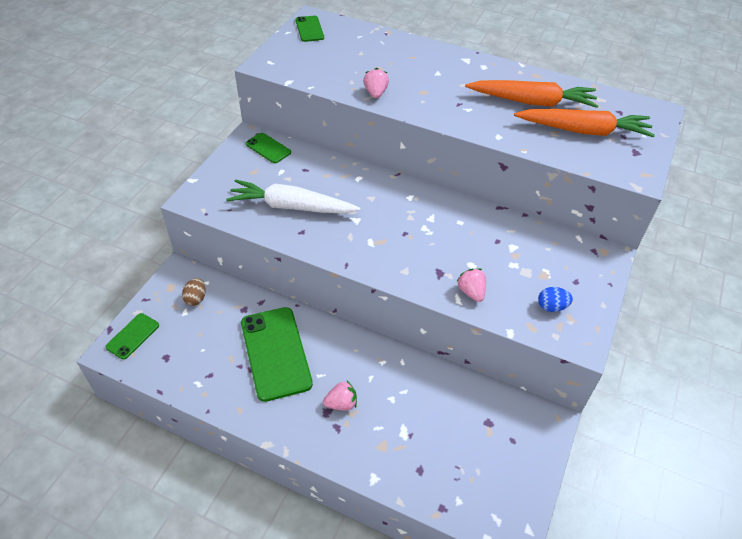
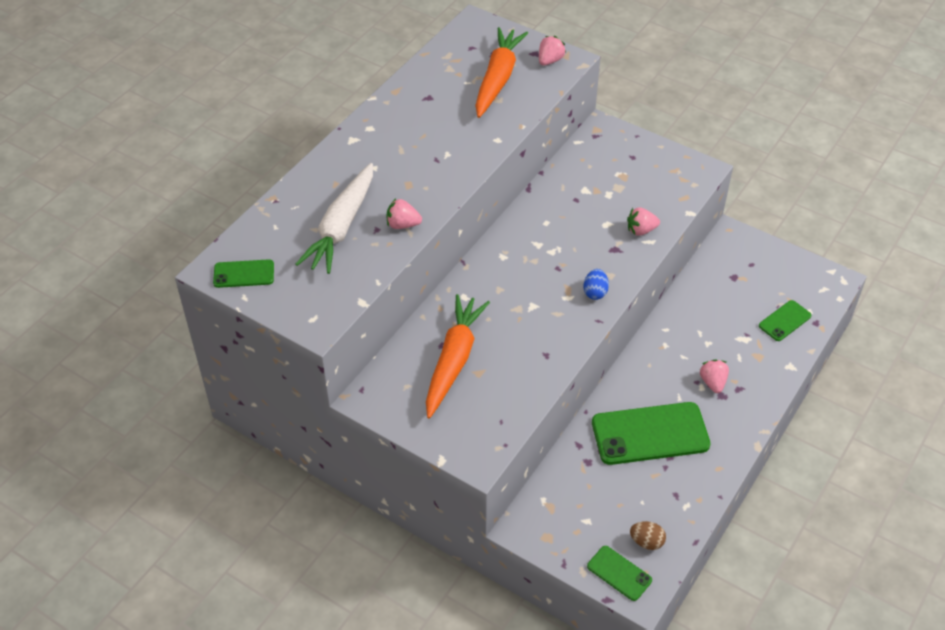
camera: 80 degrees left, 0 degrees up
(196, 298) = (567, 509): brown egg -> brown egg (646, 542)
(268, 148) = (393, 379): green phone -> green phone (784, 321)
(292, 206) = (504, 361): white carrot -> white carrot (341, 227)
(532, 102) = (444, 104): orange carrot -> orange carrot (454, 360)
(551, 307) = (661, 179): blue egg -> blue egg (595, 292)
(630, 163) = (550, 60): none -> pink strawberry

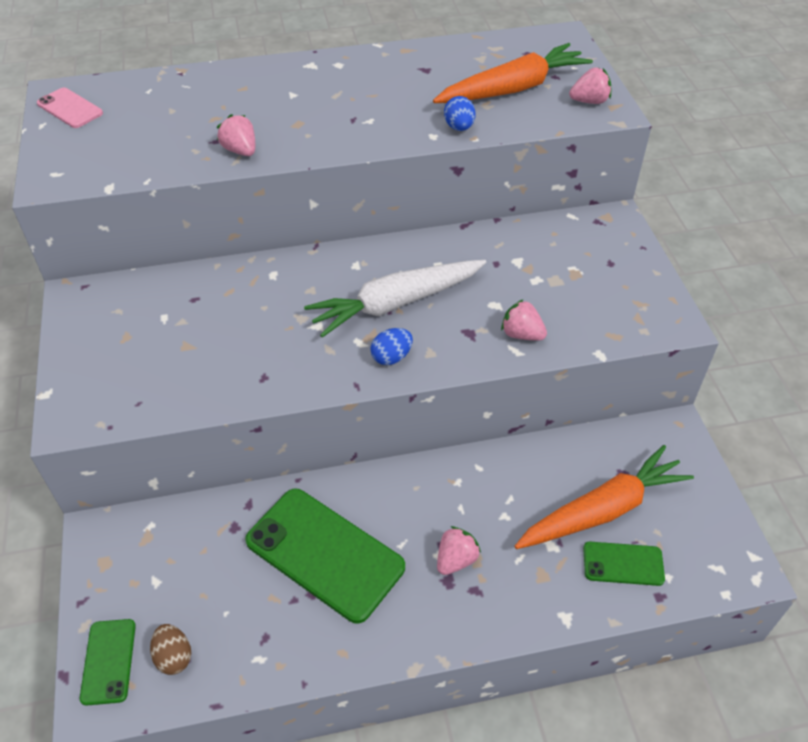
camera: 45 degrees right, 0 degrees up
(244, 274) = (70, 108): green phone -> pink phone
(341, 227) = (193, 121): white carrot -> white carrot (396, 303)
(454, 360) = (183, 319): orange carrot -> orange carrot (602, 510)
(504, 124) = (459, 127): none -> blue egg

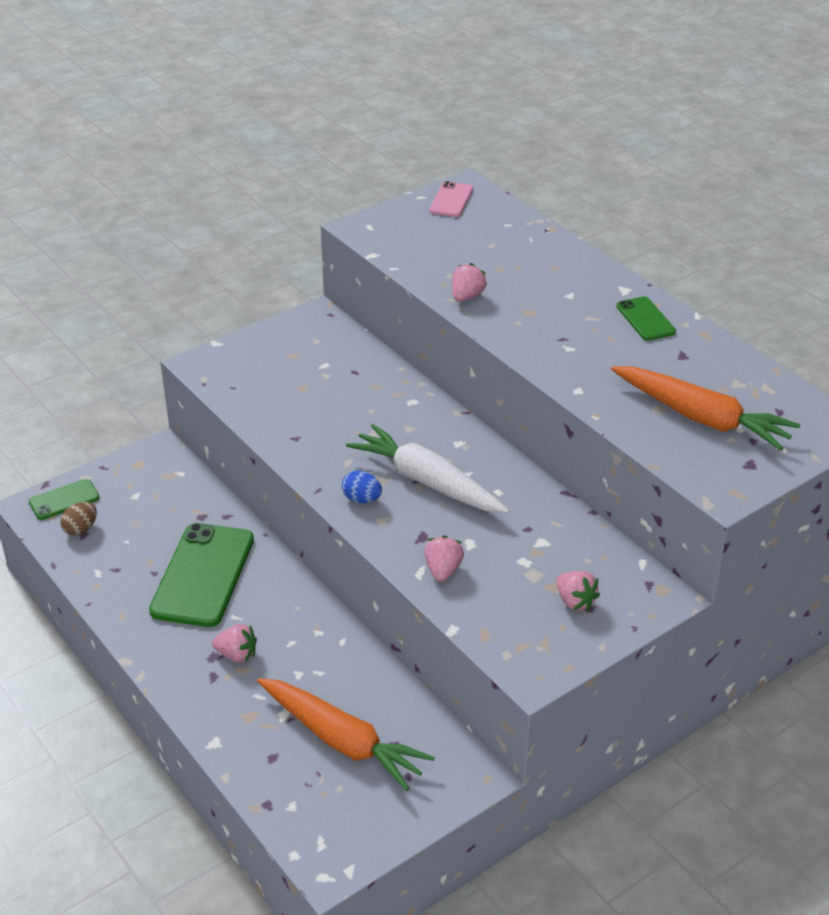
camera: 65 degrees right, 10 degrees down
(459, 127) = (604, 402): blue egg -> none
(589, 101) = (728, 474): pink strawberry -> pink strawberry (575, 601)
(623, 564) = (289, 769): green phone -> green phone (645, 319)

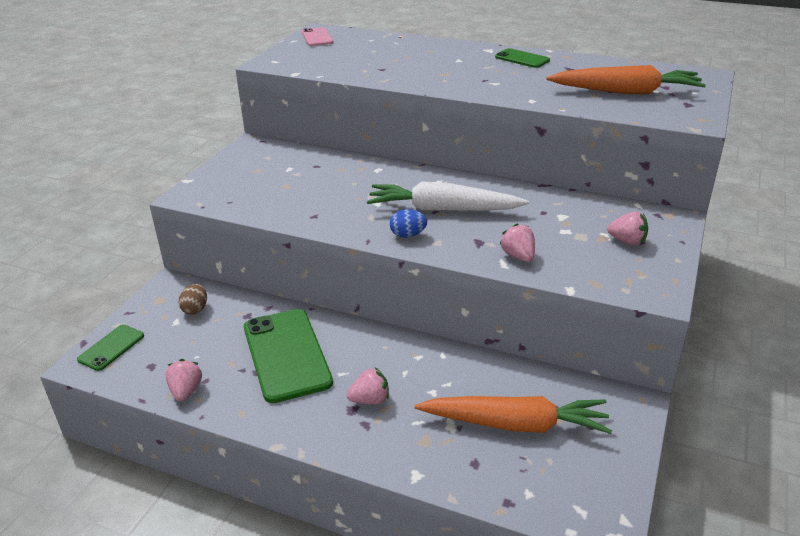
camera: 30 degrees left, 5 degrees down
(81, 529) = (146, 363): brown egg -> brown egg (195, 309)
(467, 296) = (391, 77): pink strawberry -> pink strawberry (186, 391)

